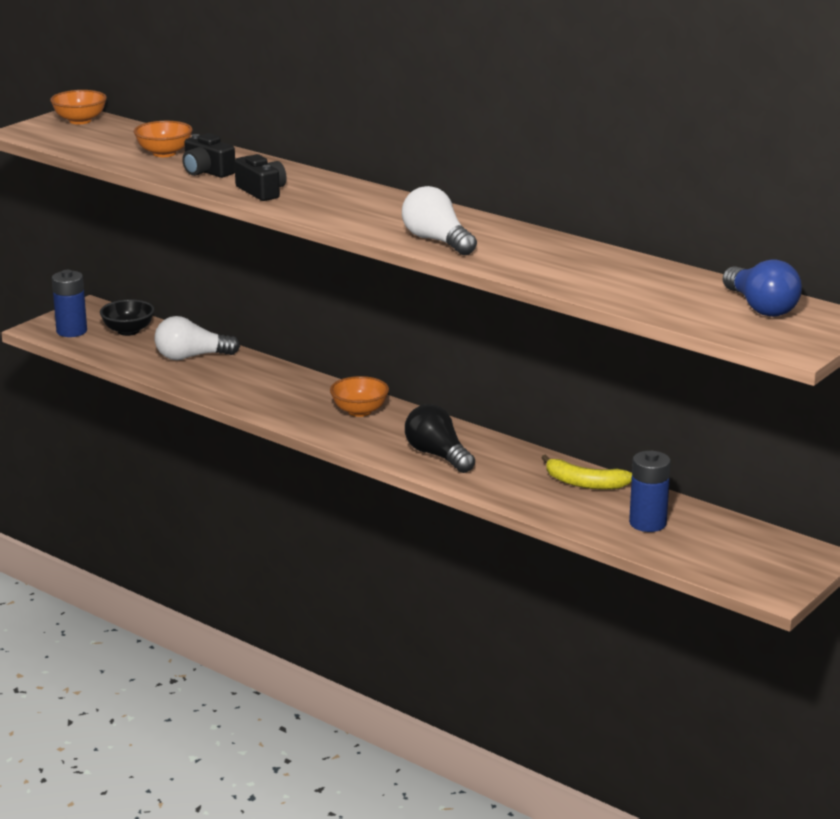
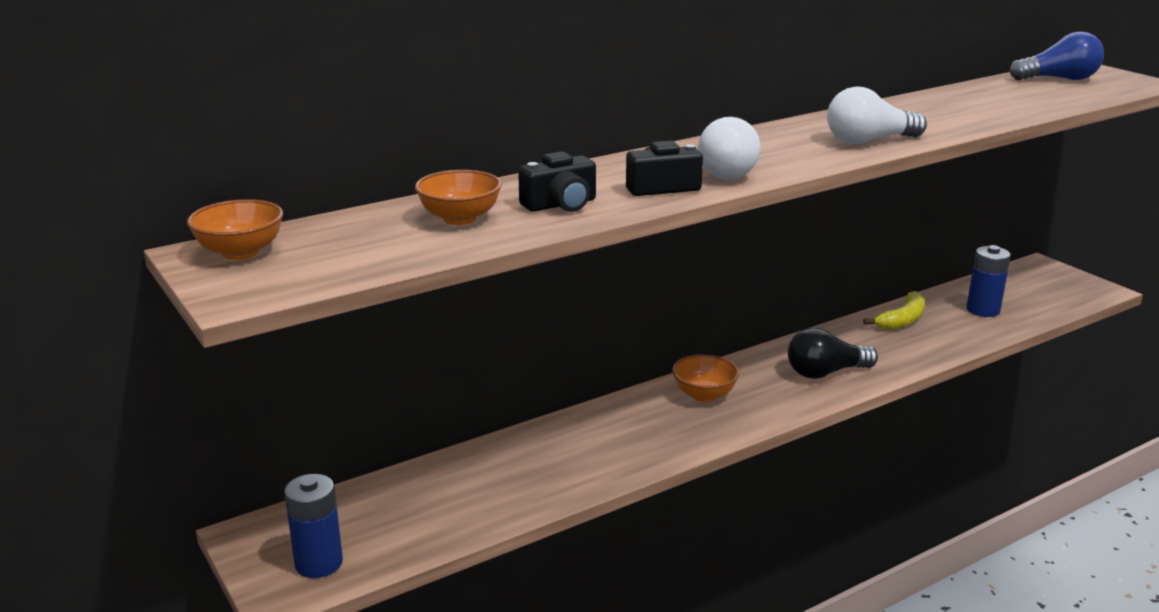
camera: 70 degrees left, 0 degrees up
(128, 331) = (362, 513): black bowl -> none
(191, 357) = (486, 476): white light bulb -> white light bulb (728, 171)

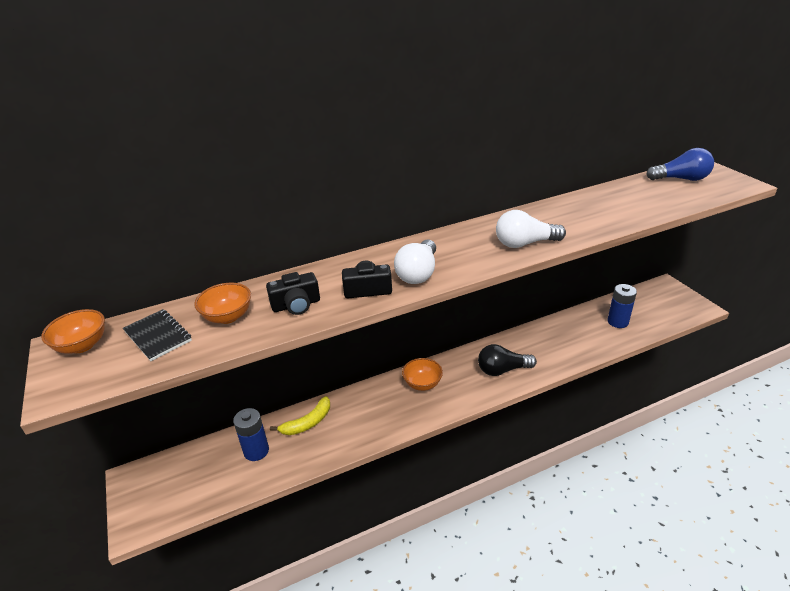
camera: 10 degrees right, 10 degrees up
(319, 563) = (161, 504): blue battery -> blue battery (256, 451)
(360, 239) = (158, 336): none -> black notebook
(902, 319) = (563, 327): yellow banana -> yellow banana (307, 422)

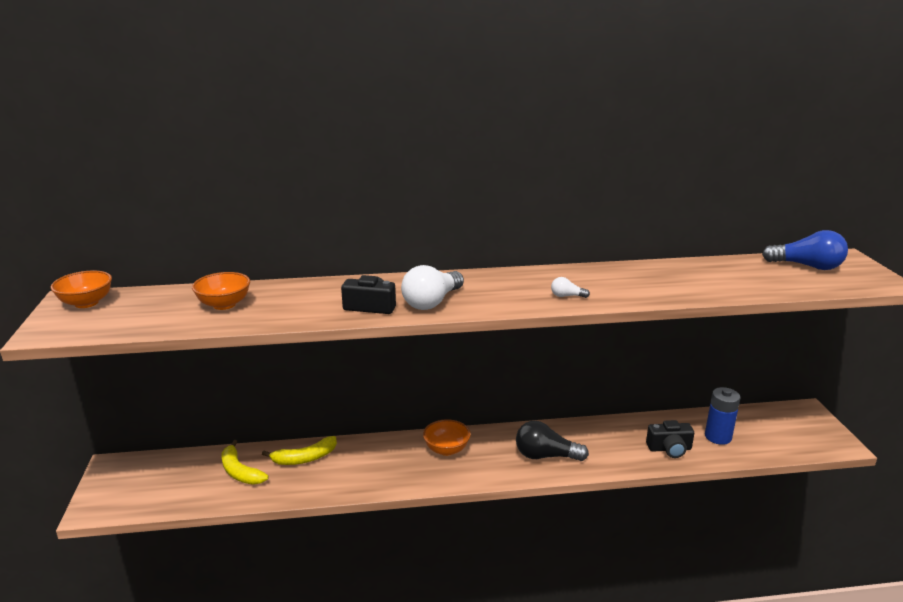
camera: 15 degrees right, 10 degrees down
(158, 336) = (153, 308): black notebook -> none
(256, 451) = (240, 472): blue battery -> yellow banana
(296, 305) = (293, 307): black camera -> black camera (669, 449)
(525, 243) = (567, 296): white light bulb -> white light bulb, size x0.47

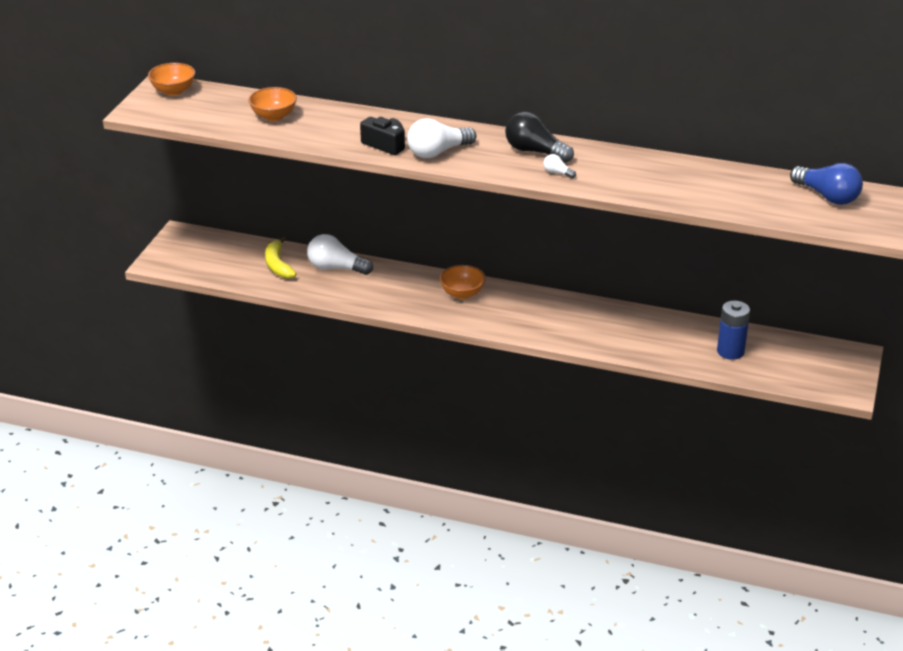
camera: 25 degrees right, 10 degrees up
(305, 458) = (336, 268): yellow banana -> white light bulb
(546, 456) = (547, 323): black light bulb -> black light bulb (535, 151)
(669, 449) = (670, 348): black camera -> none

